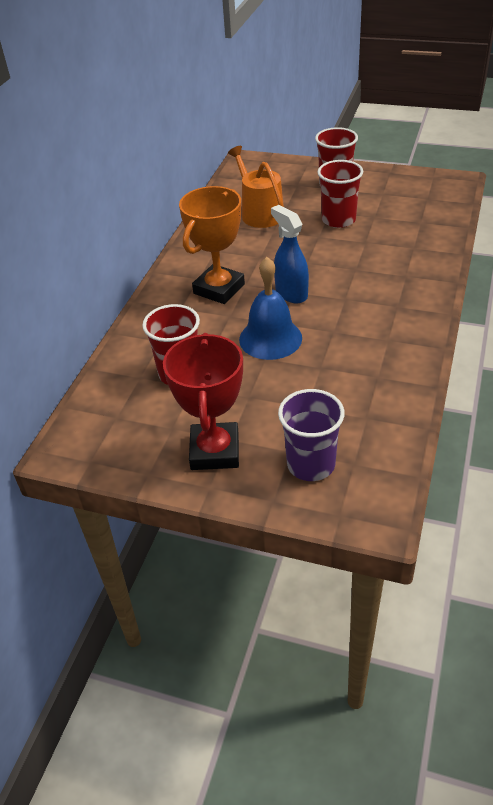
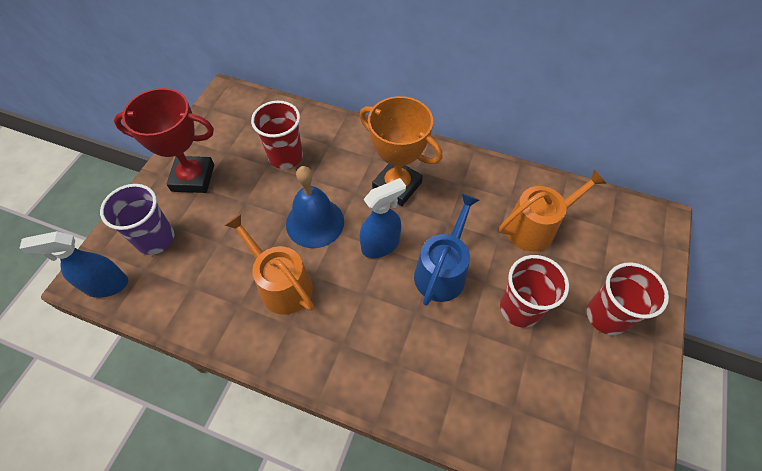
camera: 90 degrees right, 15 degrees up
(312, 257) = (442, 271): none -> blue watering can
(348, 351) = (281, 284): none -> orange watering can
(382, 493) = (106, 285): none -> blue spray bottle

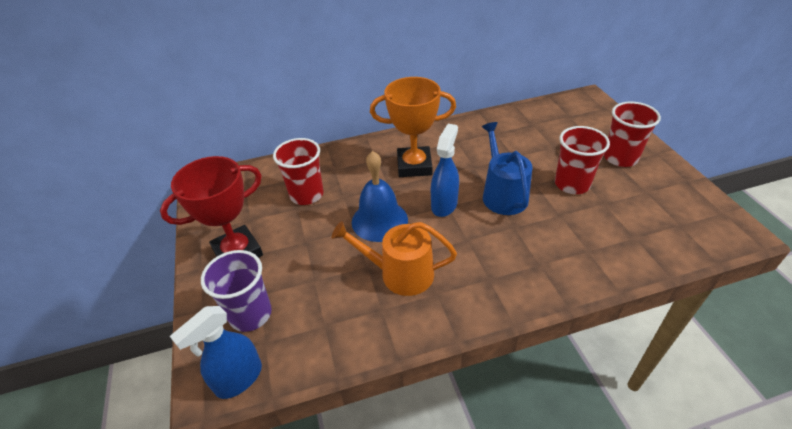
camera: 35 degrees left, 15 degrees down
(535, 227) = (528, 138): orange watering can -> none

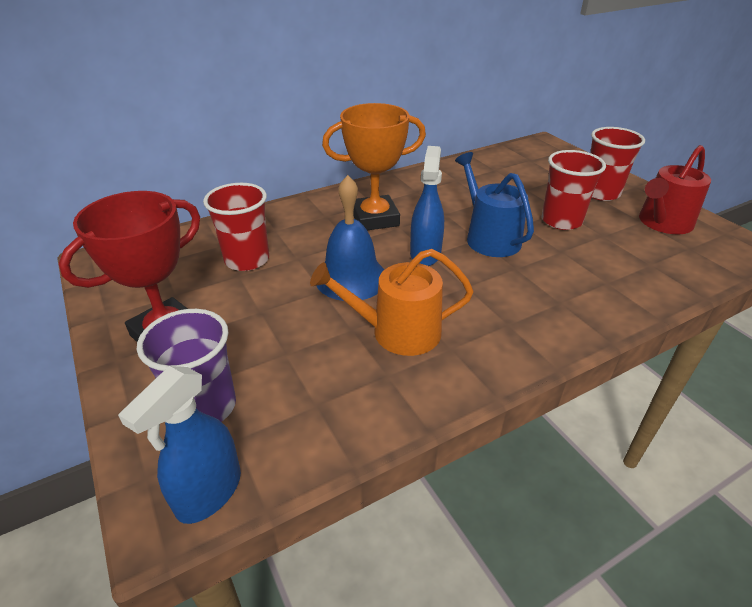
camera: 15 degrees left, 5 degrees down
(665, 196) = (662, 223): none -> red watering can

